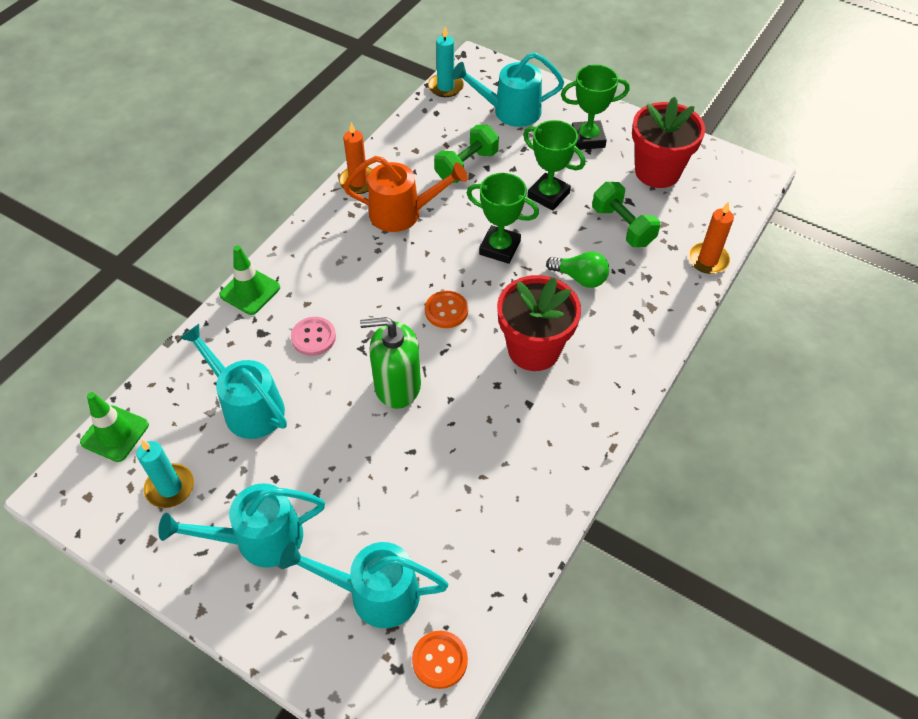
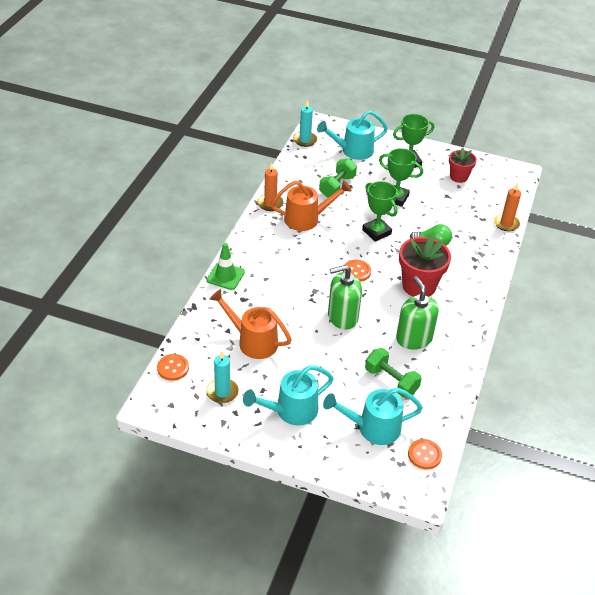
camera: 15 degrees left, 10 degrees down
(115, 433) = (173, 368): green traffic cone -> orange button
(247, 406) = (252, 341): turquoise watering can -> orange watering can
(313, 337) = (278, 297): pink button -> none
(495, 441) = (414, 338): none -> green soap dispenser
(499, 248) = (376, 232): green trophy -> green trophy turned 45 degrees clockwise
(622, 226) = (448, 211): green dumbbell -> green dumbbell (391, 381)
(657, 172) = (458, 177): red flower pot -> red flower pot, size x0.61

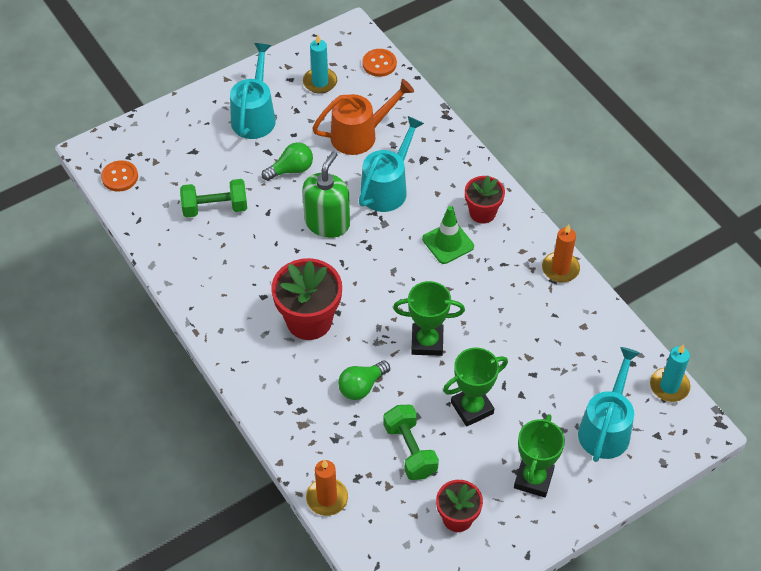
camera: 130 degrees right, 10 degrees up
(225, 276) = (469, 162): green traffic cone -> green traffic cone (448, 243)
(261, 252) = (482, 213): none -> red flower pot
(307, 219) = (504, 288): orange watering can -> none
(319, 360) = (291, 169): none -> green light bulb
(337, 186) = (542, 358): green dumbbell -> green dumbbell (410, 450)
(356, 271) = (380, 278): orange button -> none
(372, 428) = (181, 159): turquoise watering can -> turquoise watering can (387, 187)
(414, 338) = (245, 263): green soap dispenser -> none

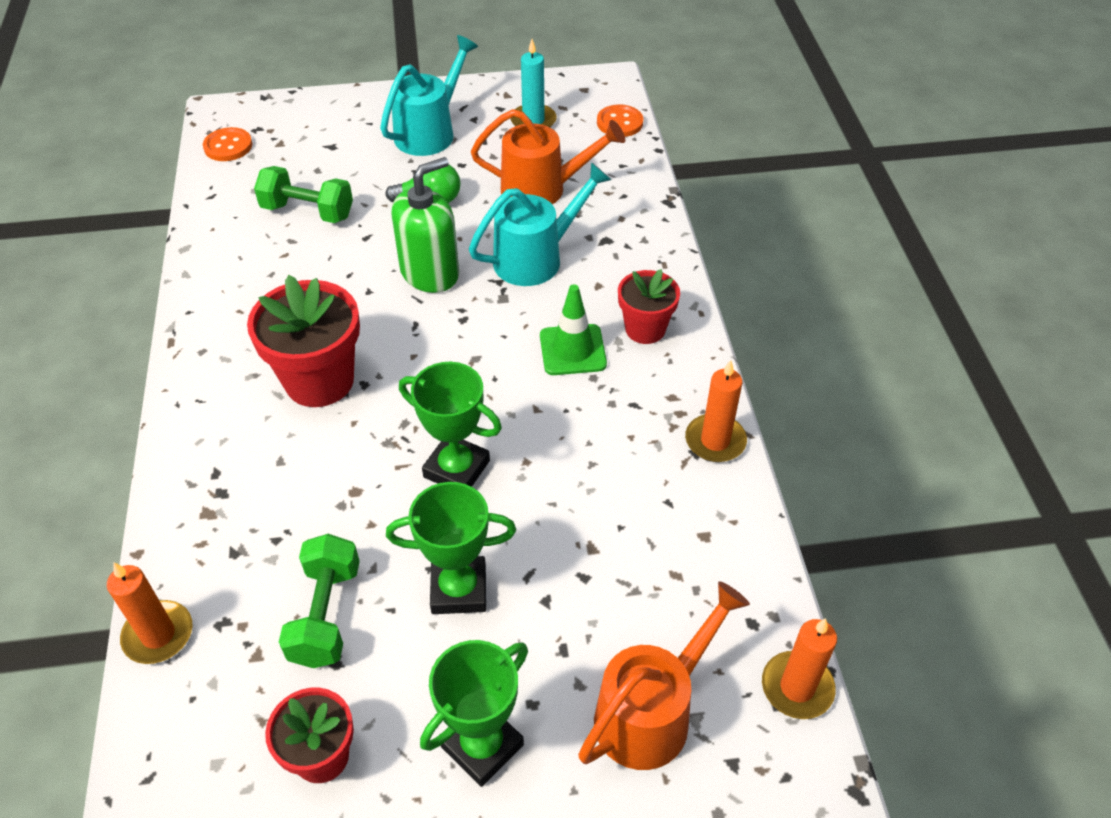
camera: 25 degrees right, 5 degrees down
(361, 386) = (324, 494): green light bulb -> none
(606, 427) = (652, 711): turquoise watering can -> orange watering can
(669, 386) = (797, 687): turquoise candle -> orange candle

